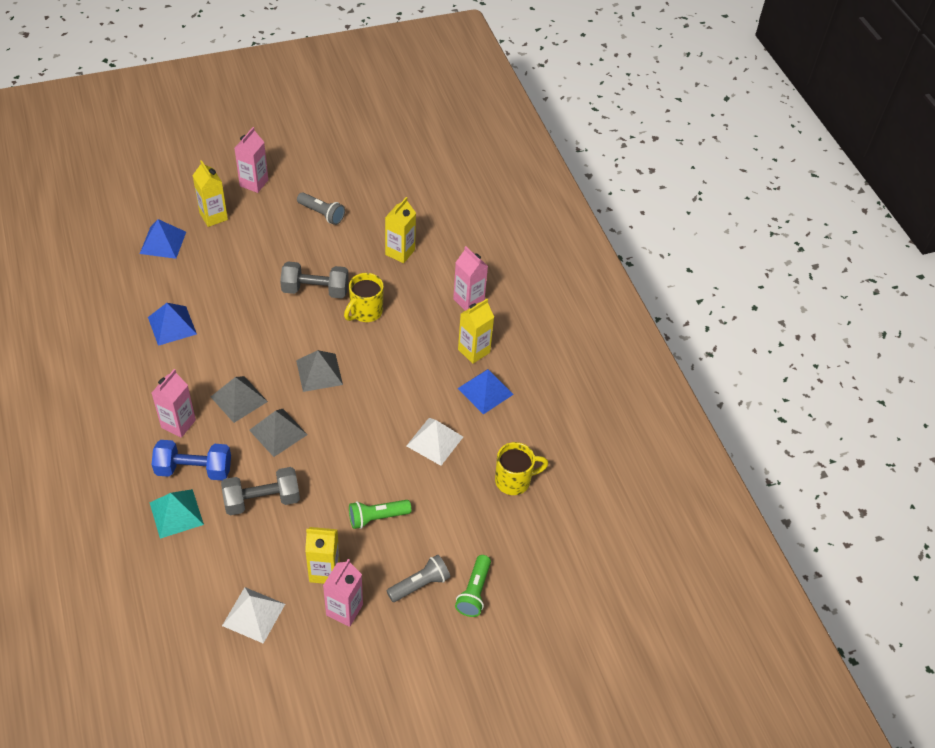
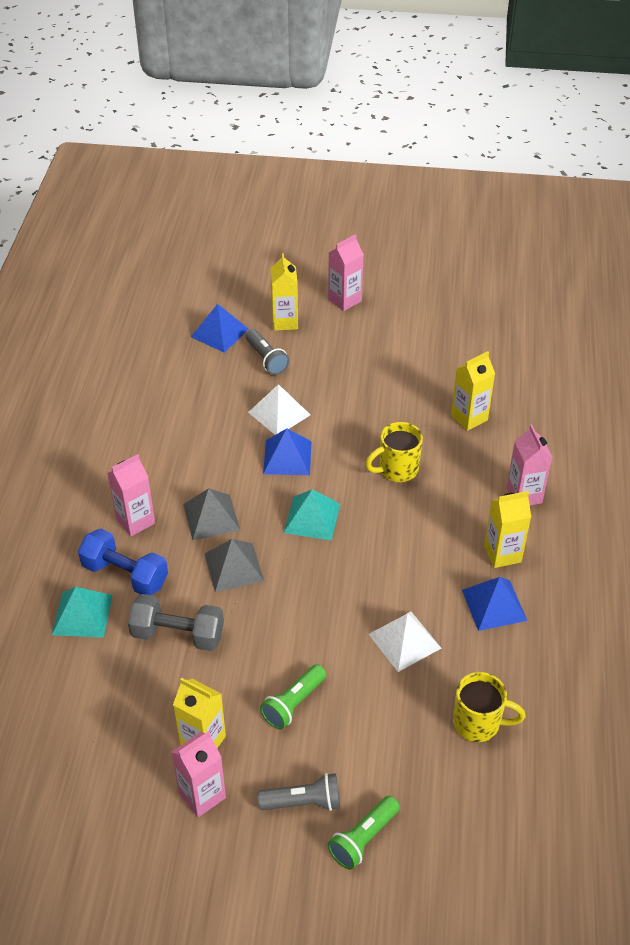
camera: 30 degrees right, 5 degrees down
(172, 325) = (184, 418): blue pyramid -> blue pyramid (287, 457)
(253, 614) = (101, 758): white pyramid -> white pyramid (279, 413)
(315, 290) = (353, 429): grey dumbbell -> none
(319, 372) = (312, 518): grey pyramid -> turquoise pyramid
(322, 214) = (401, 351): grey flashlight -> grey flashlight (266, 359)
(377, 517) = (293, 703): green flashlight -> green flashlight turned 60 degrees counterclockwise

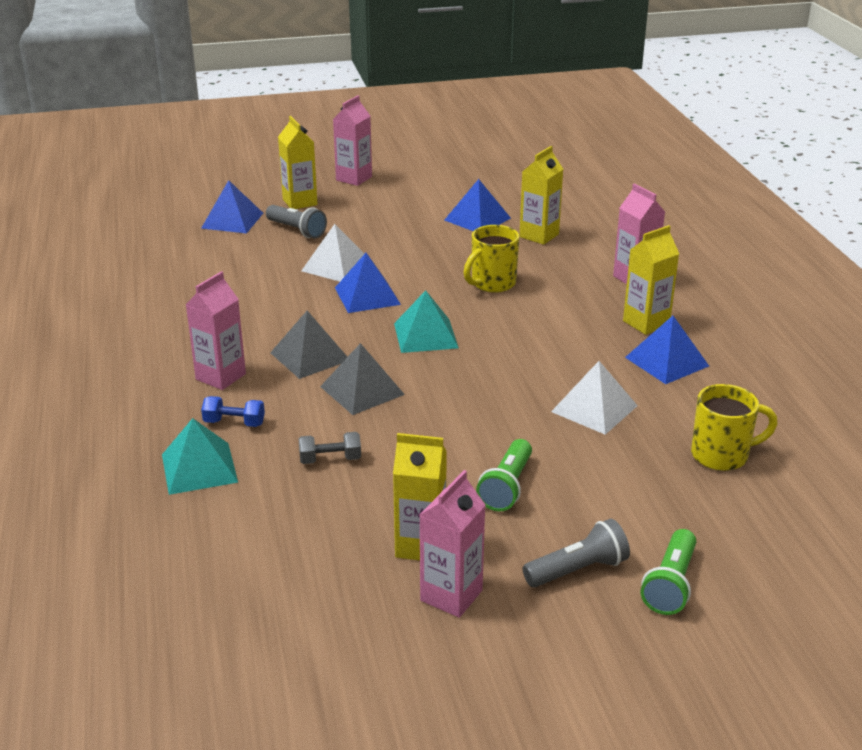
camera: 20 degrees left, 15 degrees down
(125, 575) = (234, 423): blue dumbbell -> blue dumbbell, size x0.54
(178, 634) = (330, 459): grey dumbbell -> grey dumbbell, size x0.54
(426, 382) = (477, 219): none -> blue pyramid

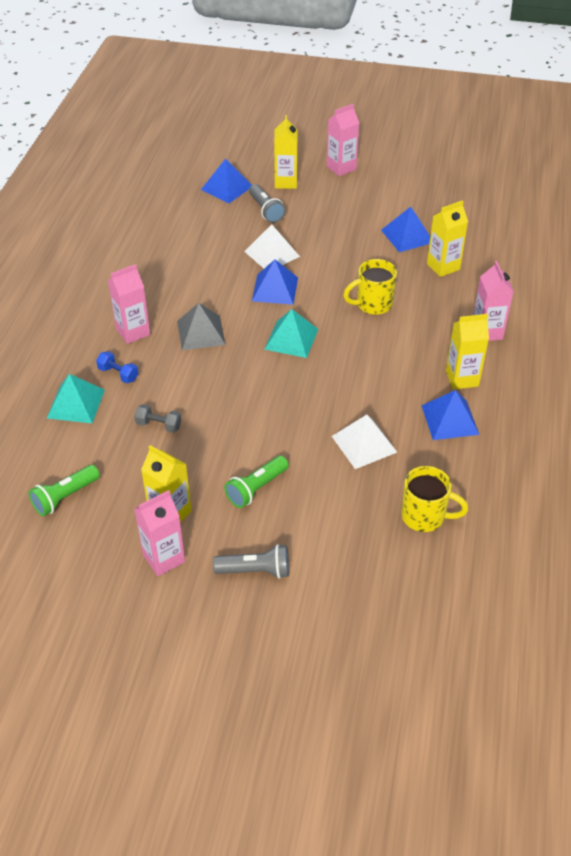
camera: 25 degrees right, 15 degrees up
(362, 390) = (216, 374): grey pyramid -> none
(670, 584) = (307, 605): green flashlight -> green flashlight (65, 497)

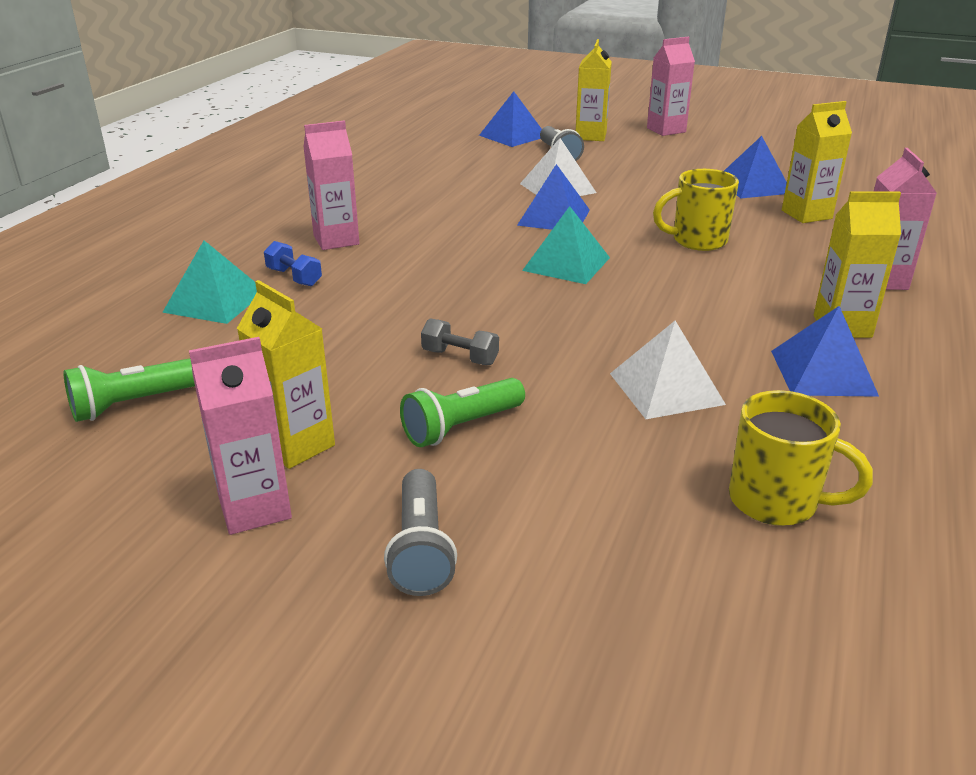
camera: 10 degrees right, 15 degrees down
(159, 425) = (328, 335): grey dumbbell -> grey dumbbell (460, 357)
(201, 332) = (433, 248): grey pyramid -> none
(255, 570) = (421, 549): grey flashlight -> grey flashlight turned 75 degrees clockwise

